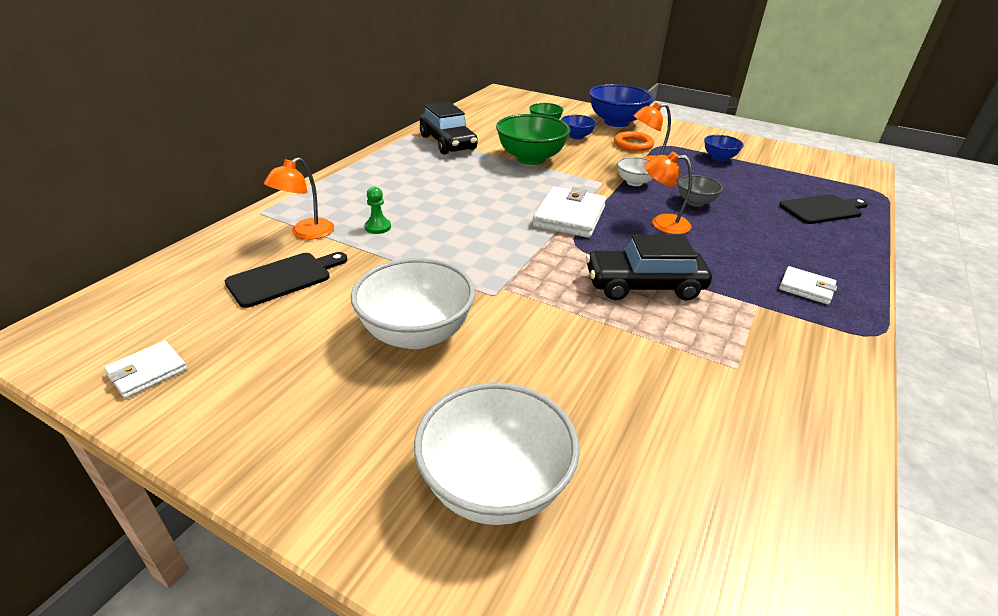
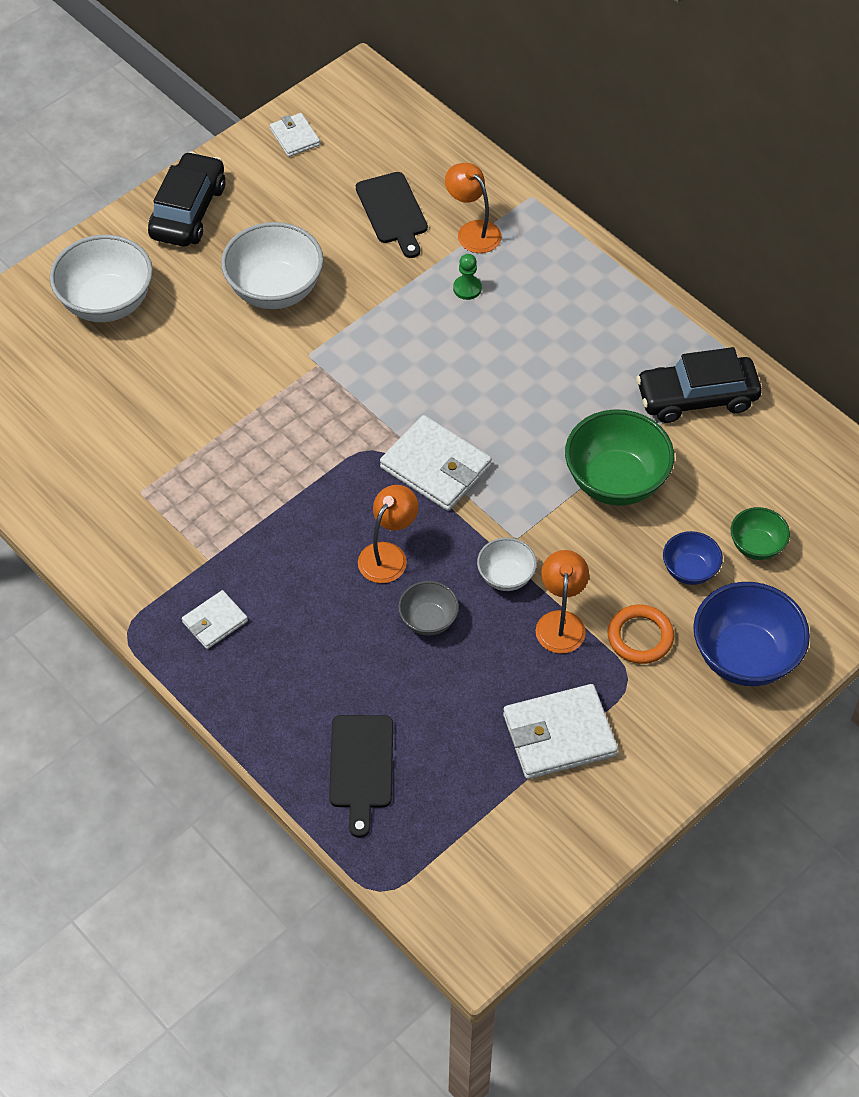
camera: 110 degrees right, 20 degrees up
(644, 286) = (275, 478): black car -> black car (188, 211)
(719, 158) = (559, 735): blue bowl -> white wallet

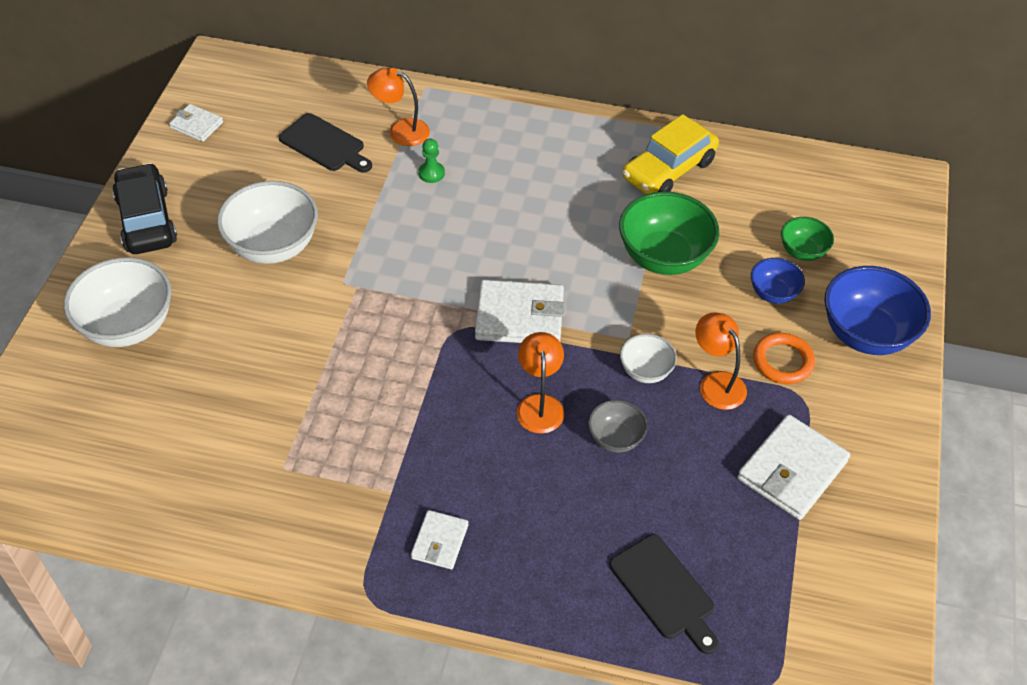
camera: 35 degrees left, 5 degrees down
(696, 398) = (668, 170): black car -> yellow car

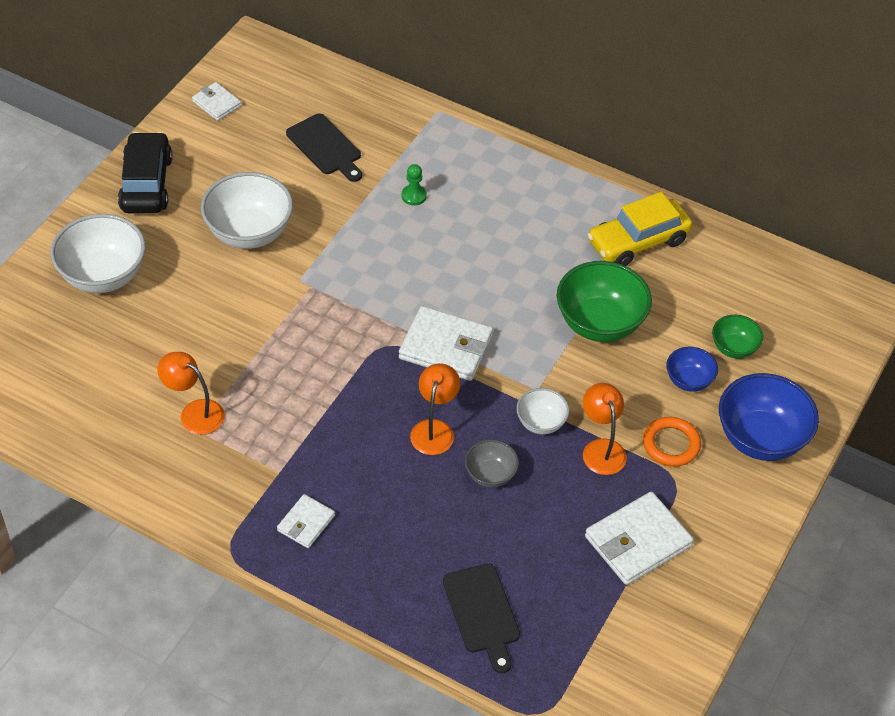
camera: 15 degrees right, 0 degrees up
(401, 130) = (400, 148): orange lamp -> orange lamp (194, 412)

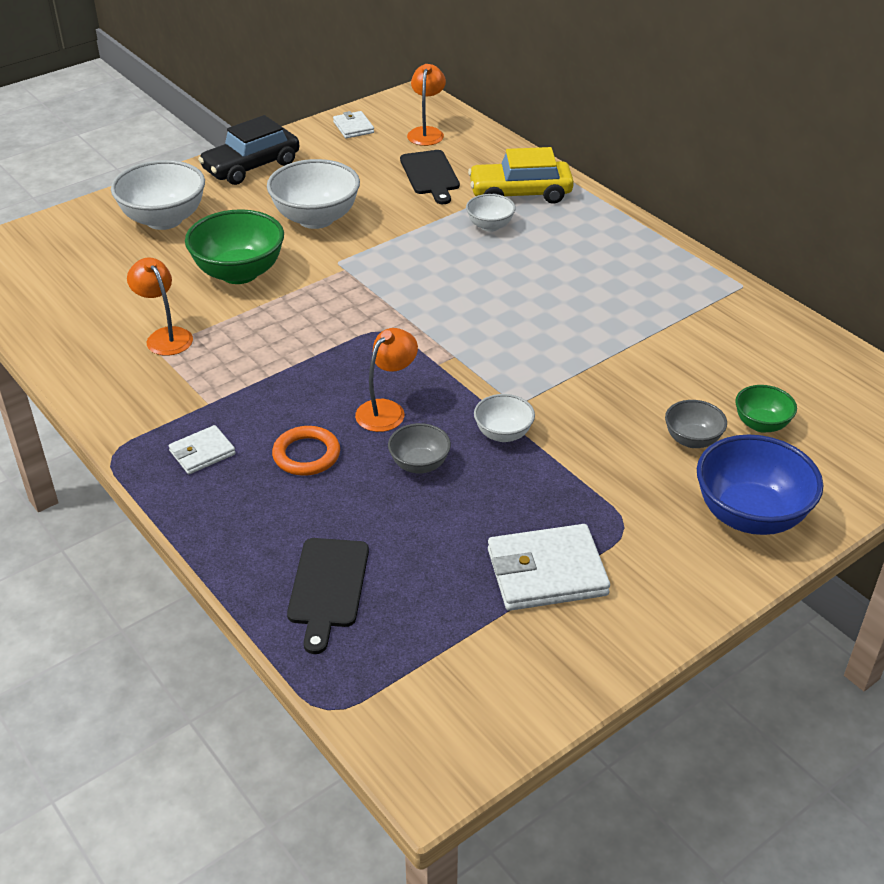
camera: 25 degrees right, 10 degrees down
(146, 183) = (251, 166): black car -> black car turned 150 degrees counterclockwise
(414, 196) = (490, 226): green pawn -> white bowl
(446, 347) = (444, 346): white wallet -> none
(600, 323) = (619, 366): green bowl -> green bowl (239, 273)
(601, 449) = (556, 474): orange lamp -> orange lamp (426, 132)
(638, 242) = (701, 310): yellow car -> yellow car (520, 193)
(671, 444) = (639, 492): orange ring -> orange ring (306, 455)
(689, 380) = (692, 440): blue bowl -> grey bowl

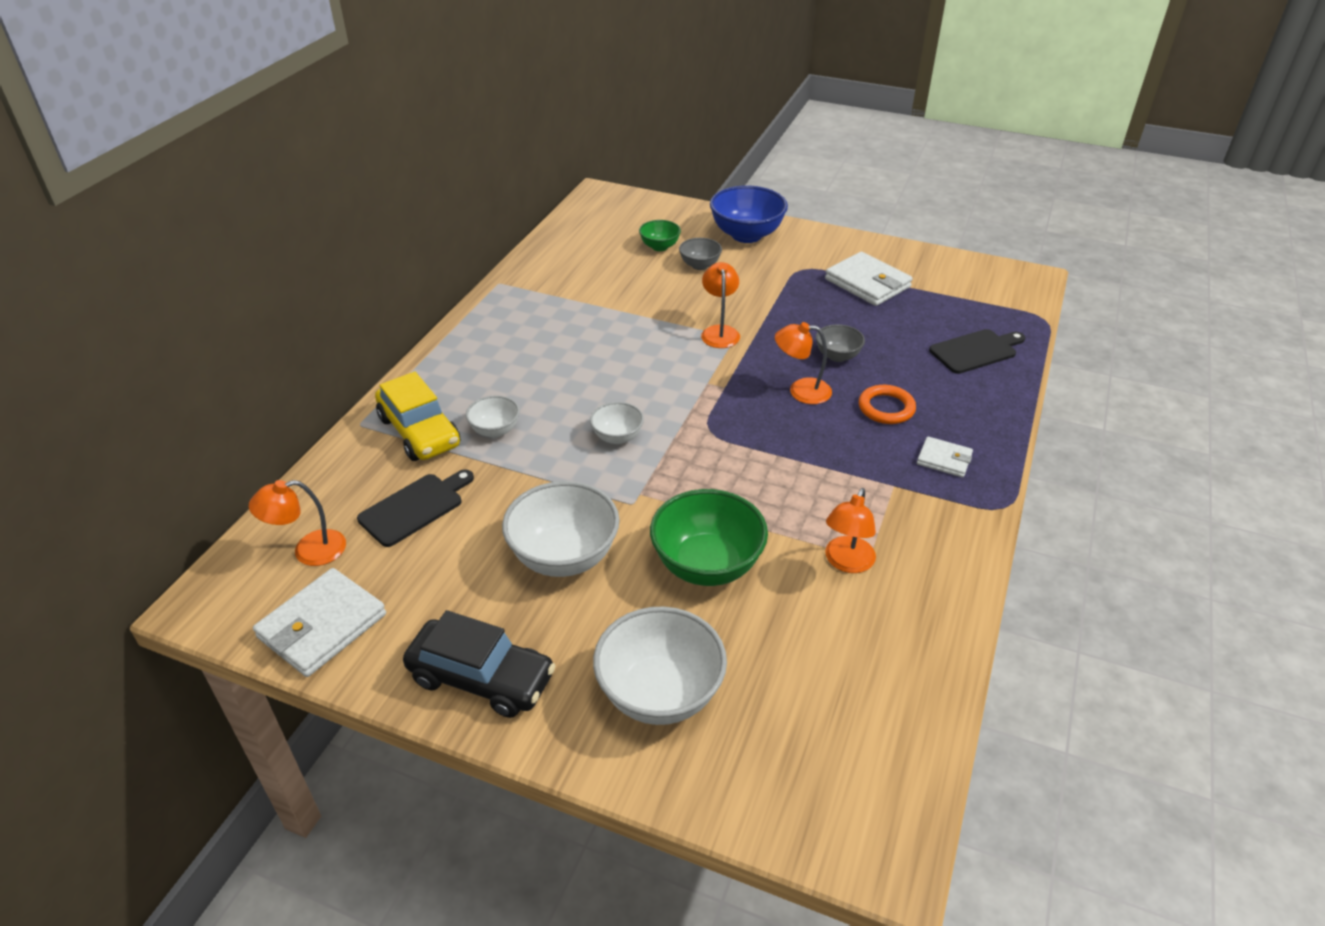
camera: 120 degrees left, 0 degrees up
(353, 127) = (322, 626): white wallet -> white wallet, size x1.79
(503, 434) = (770, 333): white bowl -> white bowl (617, 437)
(535, 398) = (719, 332): none -> orange lamp

